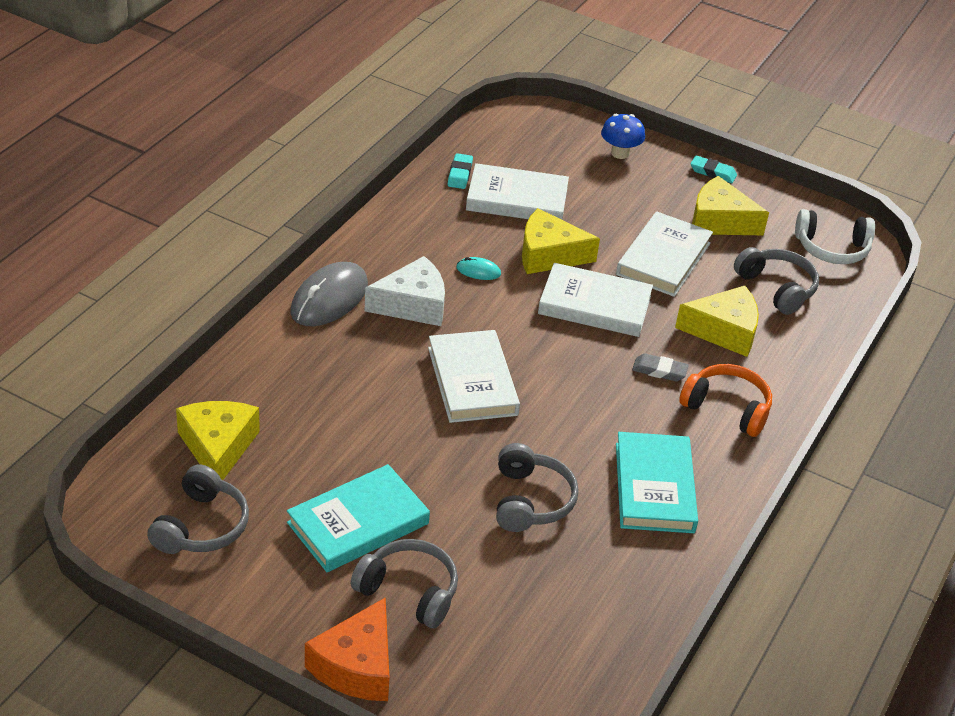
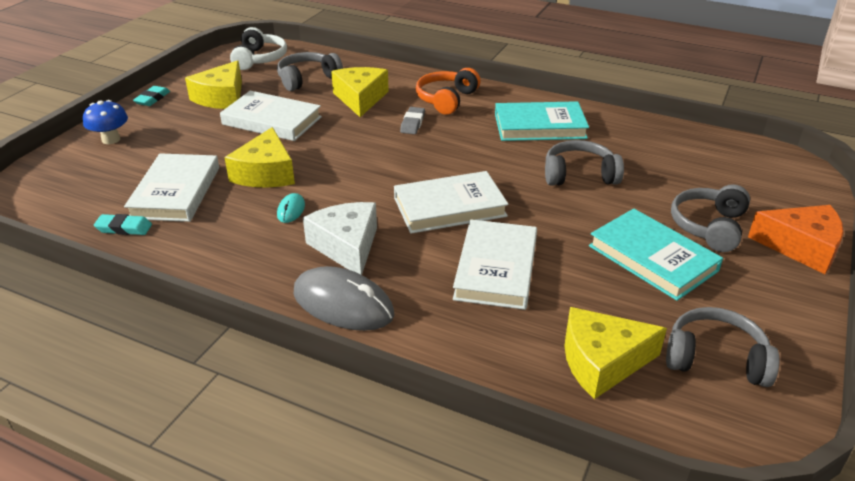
camera: 90 degrees left, 5 degrees down
(594, 305) = (336, 150): white book -> white book (496, 268)

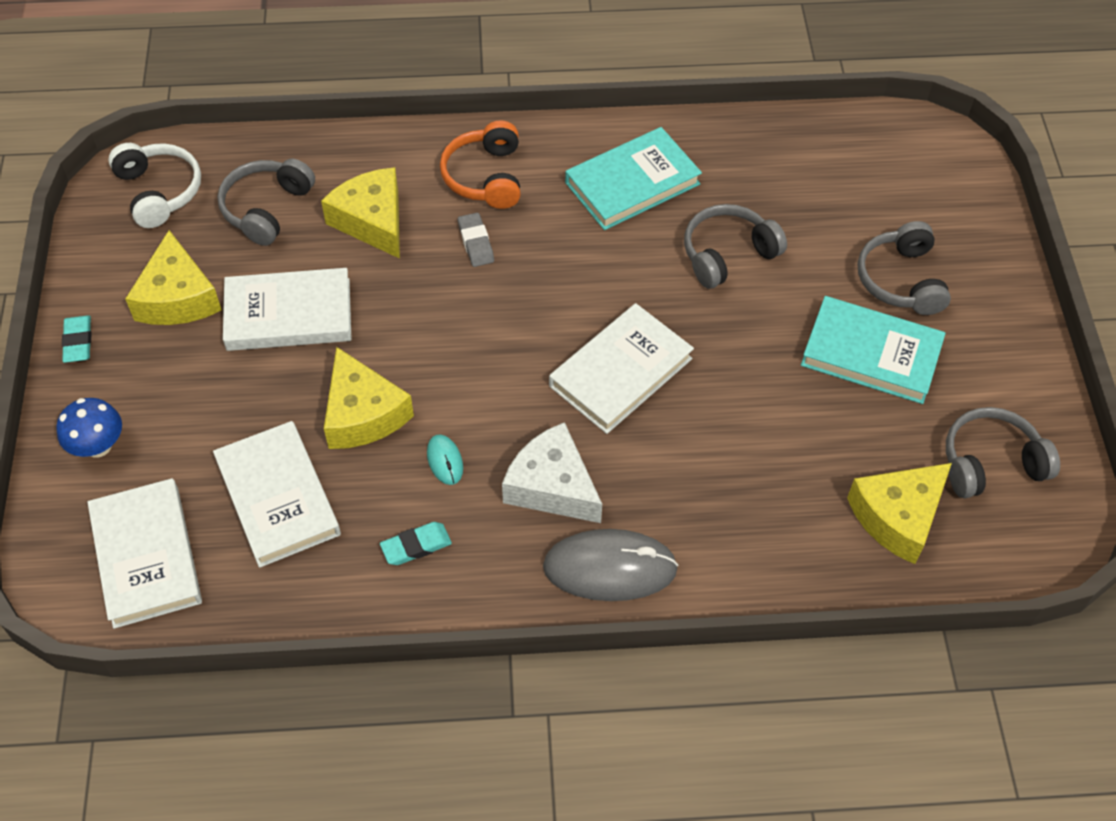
camera: 30 degrees left, 20 degrees up
(124, 228) = (269, 583): turquoise eraser -> turquoise eraser (416, 546)
(496, 268) = (729, 443): white book -> white book (146, 556)
(801, 247) = (998, 272): orange cheese -> none

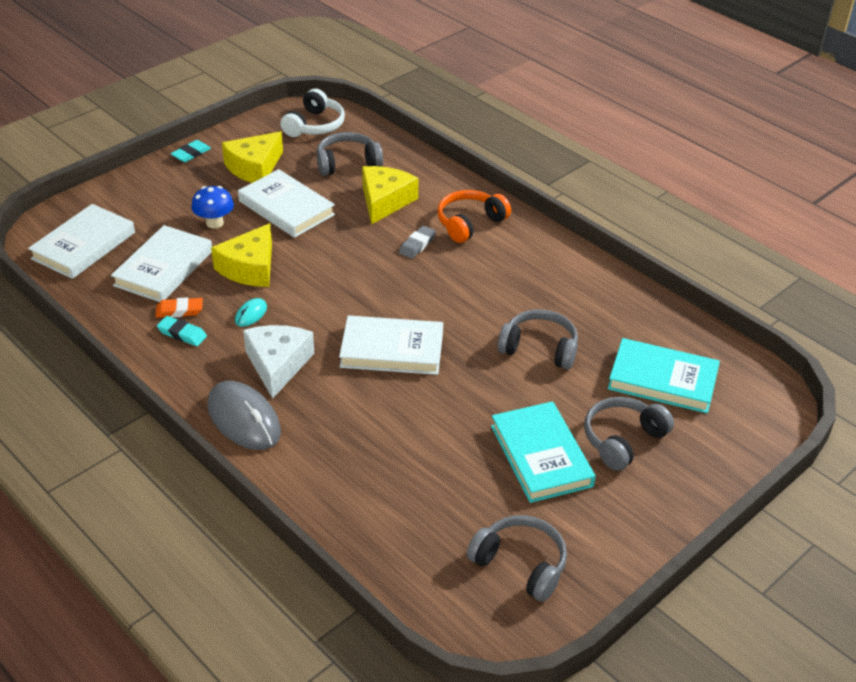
camera: 50 degrees right, 15 degrees down
(98, 446) = (135, 194): blue mushroom -> blue mushroom (214, 223)
(372, 525) = (179, 311): none -> orange eraser
(632, 183) = (542, 280): turquoise book -> turquoise book (662, 380)
(897, 517) = (421, 536): yellow cheese -> none

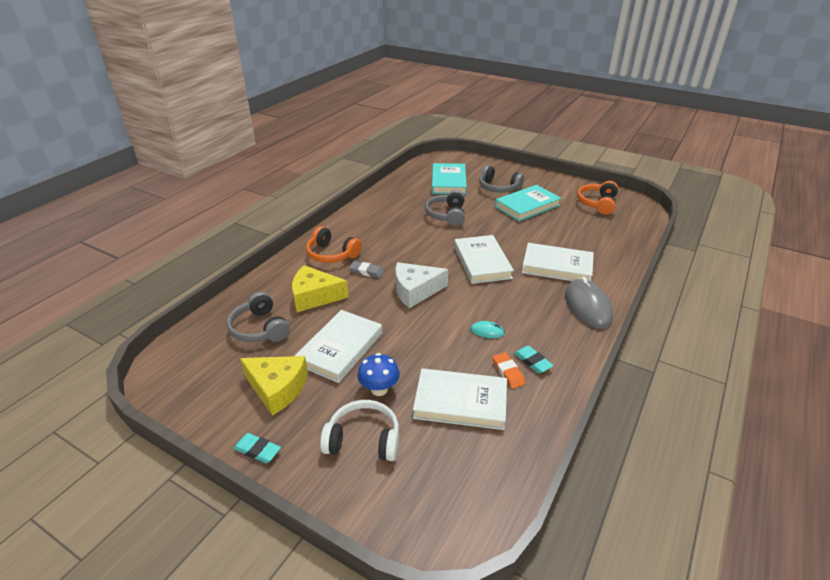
camera: 105 degrees left, 5 degrees down
(83, 245) = (457, 482): white book -> white book (557, 266)
(182, 334) = (532, 362): turquoise eraser -> turquoise eraser turned 45 degrees counterclockwise
(244, 419) = (587, 306): grey mouse -> grey mouse turned 45 degrees counterclockwise
(250, 268) = (433, 347): yellow cheese -> none
(278, 365) = (529, 305): white cheese -> white cheese (415, 291)
(315, 125) = (191, 365): white headphones -> white headphones (363, 440)
(520, 564) = (597, 203): grey headphones -> orange headphones

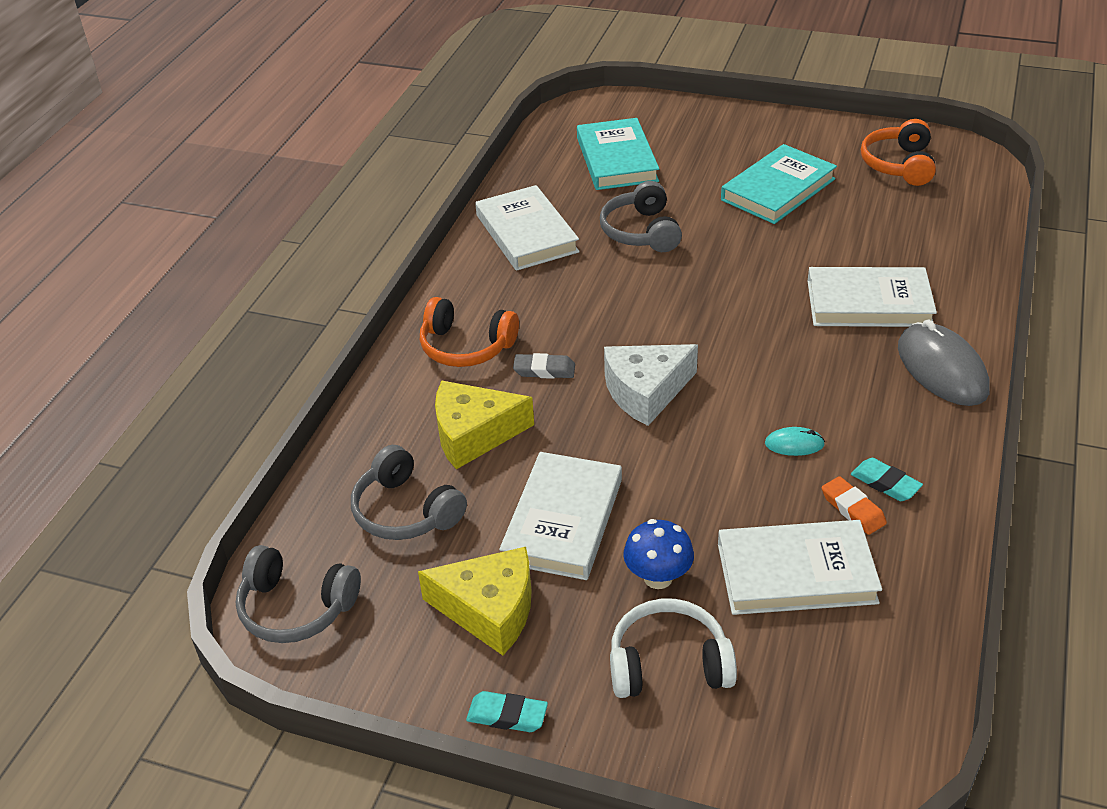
camera: 10 degrees left, 5 degrees up
(482, 262) = (739, 317): white book -> white book (526, 233)
(498, 188) = (713, 159): grey headphones -> grey headphones (296, 608)

